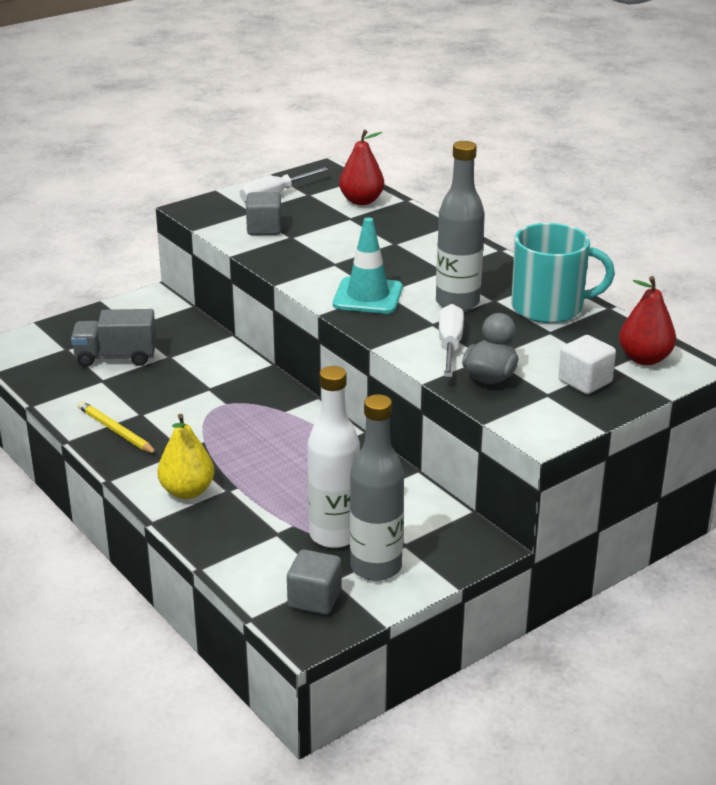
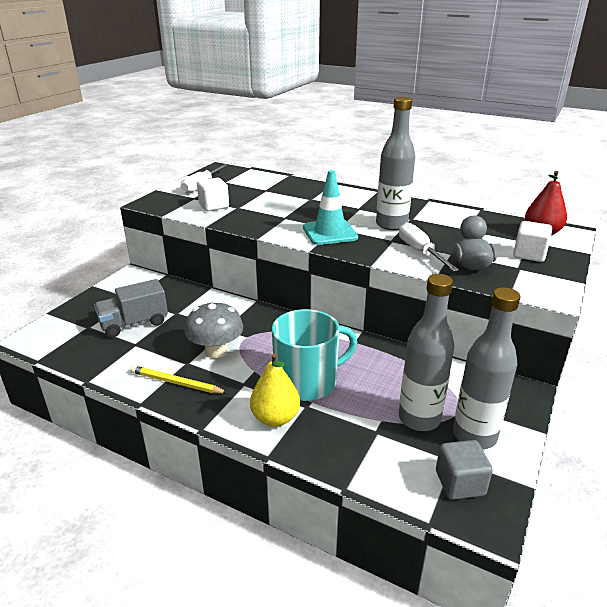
camera: 25 degrees left, 0 degrees up
(180, 409) = (216, 351): none -> grey mushroom
(264, 229) = (214, 206): grey cube -> white cube
(334, 535) = (419, 418): white bottle -> grey bottle
(361, 201) = (263, 180): red pear -> none
(549, 307) = (449, 216): turquoise mug -> turquoise mug (308, 381)

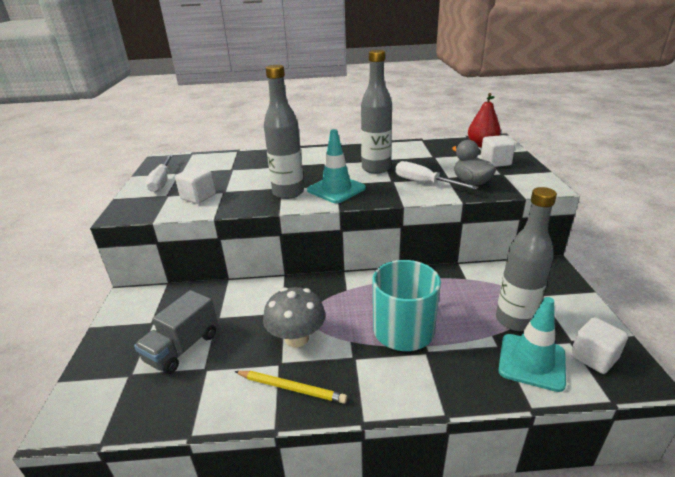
camera: 30 degrees left, 0 degrees up
(176, 383) = (291, 388): yellow pencil -> yellow pencil turned 150 degrees counterclockwise
(275, 418) = (414, 376): yellow pear -> none
(391, 457) = (531, 362): none -> turquoise traffic cone
(460, 483) = (593, 357): grey cube -> white cube
(474, 436) = (561, 315): grey bottle -> grey bottle (288, 193)

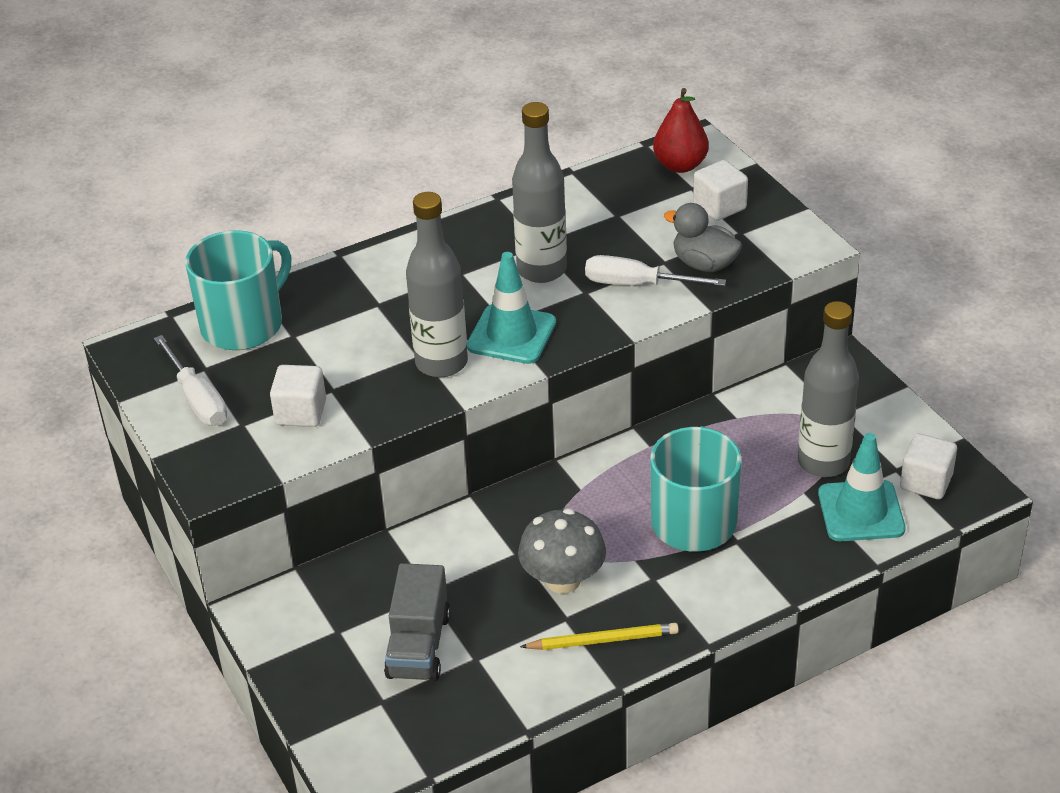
camera: 25 degrees left, 10 degrees up
(216, 161) = (244, 324): none -> turquoise mug

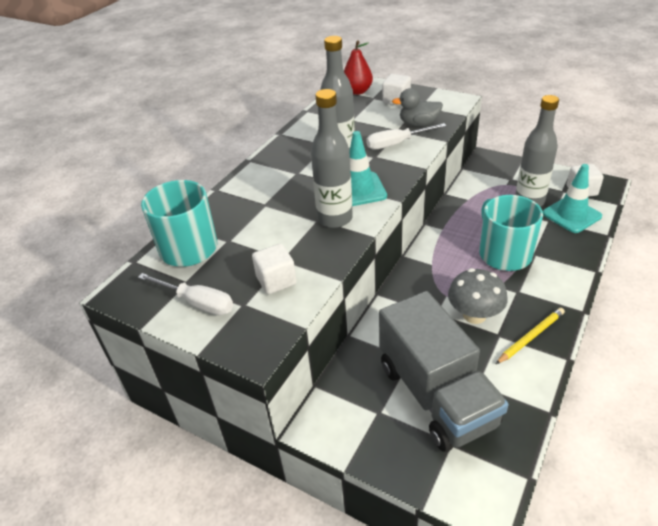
camera: 30 degrees left, 0 degrees up
(419, 646) = (436, 395): grey truck -> grey truck, size x1.74

